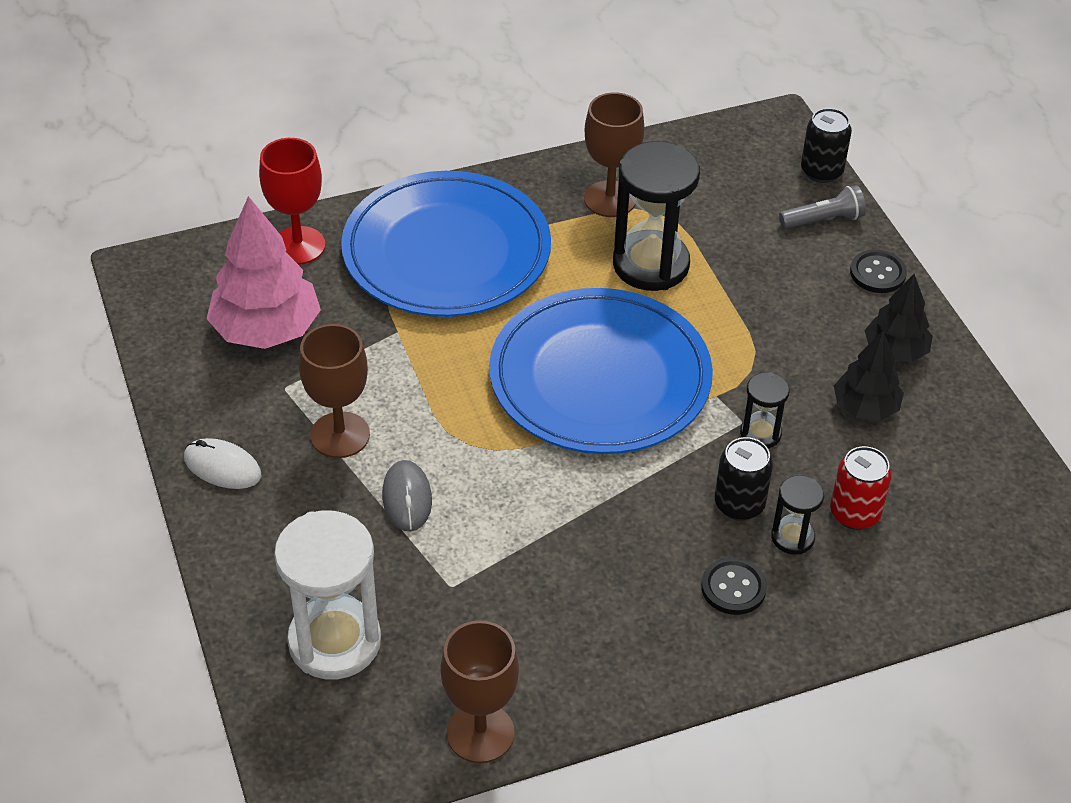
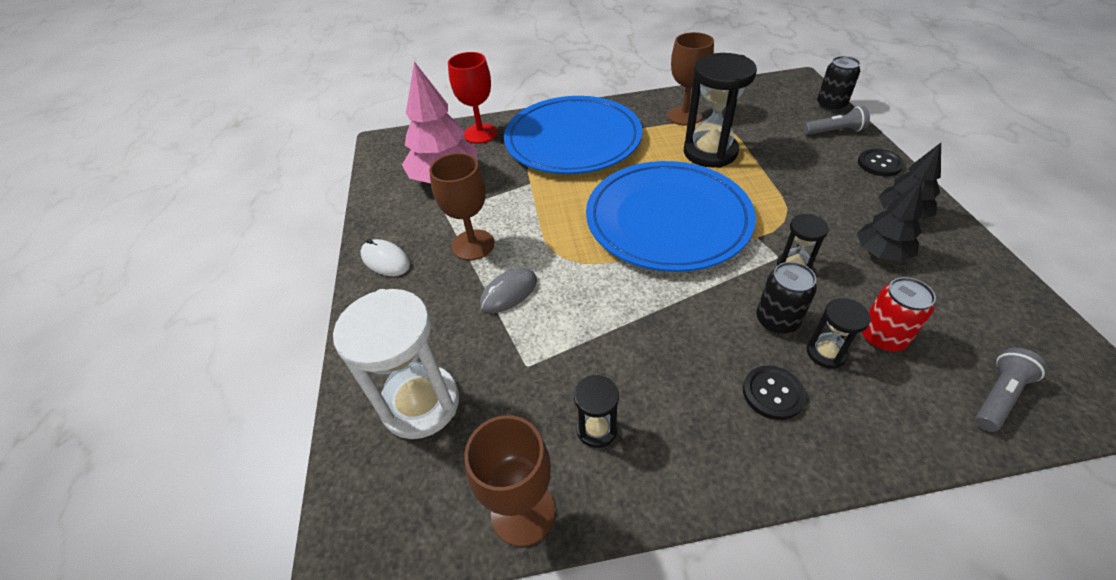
camera: 15 degrees right, 0 degrees up
(407, 498) = (509, 292): grey mouse -> grey mouse turned 45 degrees clockwise
(545, 645) = (596, 429): none -> black hourglass
(964, 566) = (998, 396): none -> grey flashlight

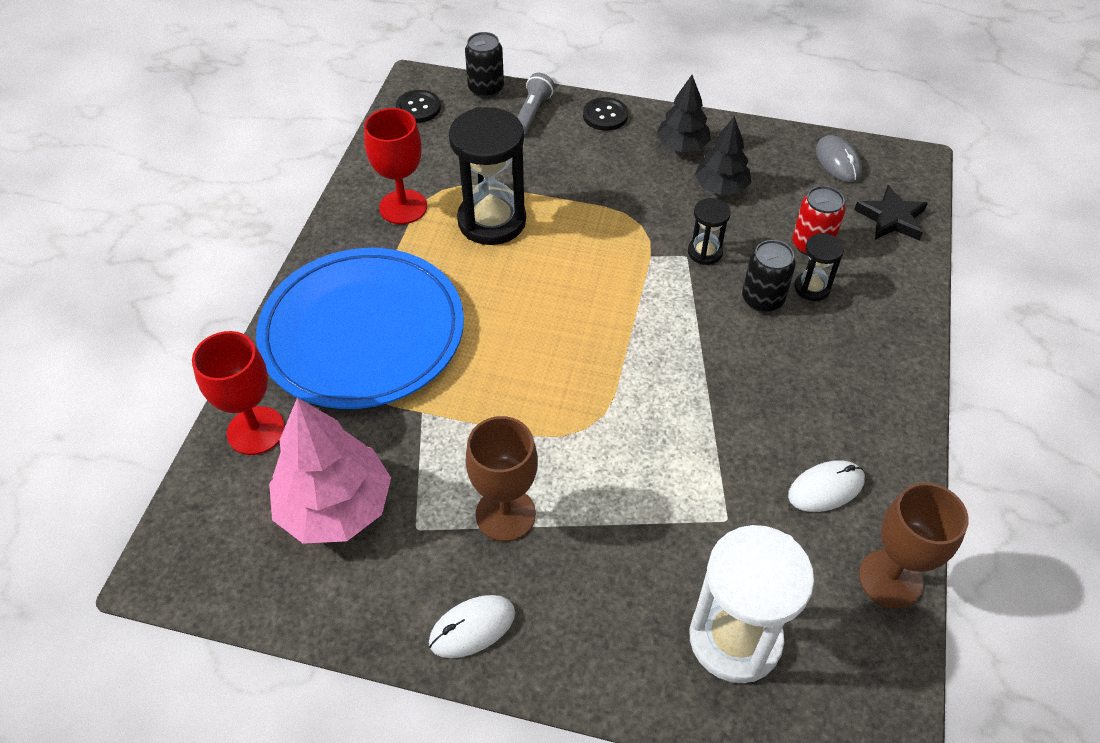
camera: 70 degrees left, 5 degrees up
(509, 292) = (612, 502): grey mouse -> grey mouse (838, 161)
(596, 429) = (825, 488): black hourglass -> white mouse
(667, 219) = (581, 311): blue plate -> none
(684, 116) = (403, 207): brown goblet -> red goblet
(772, 393) = (837, 344): black button -> black button (418, 108)
(998, 396) = (891, 218): grey flashlight -> black star

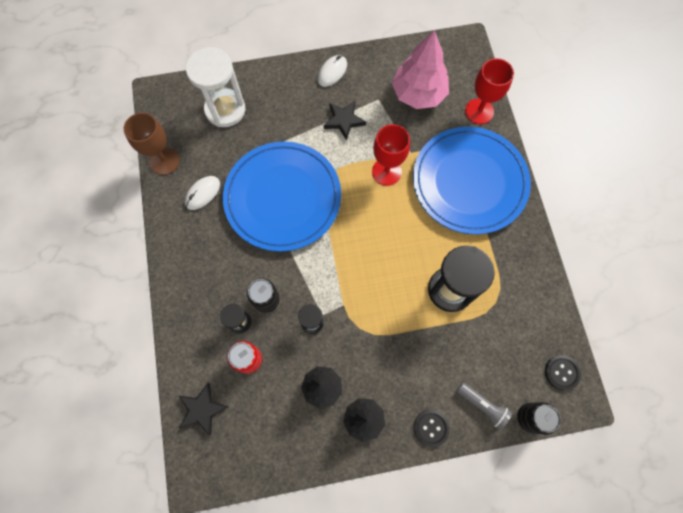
camera: 155 degrees right, 20 degrees up
(403, 207) = (508, 277): red goblet -> red goblet (386, 172)
(505, 514) = (344, 121): brown goblet -> black star
(532, 113) = (482, 405): grey flashlight -> grey flashlight turned 45 degrees counterclockwise
(681, 425) = (283, 198): none -> blue plate
(838, 161) = (250, 454): grey mouse -> none

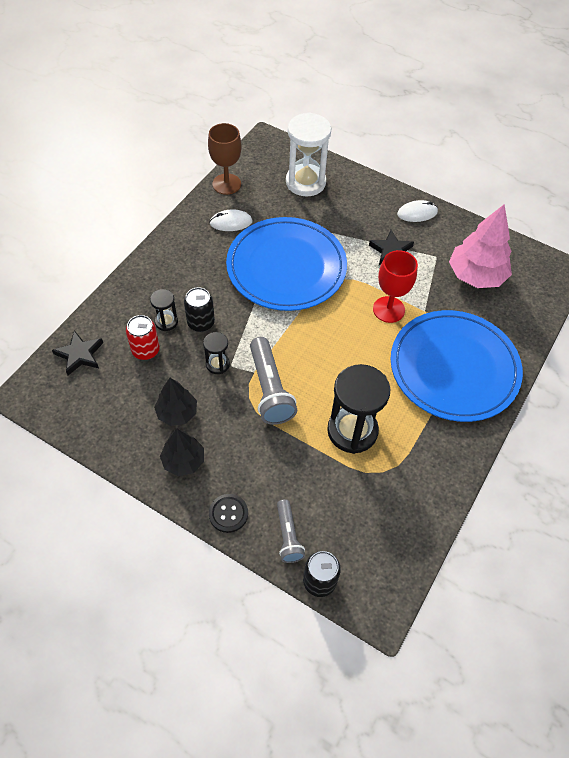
camera: 40 degrees right, 15 degrees down
(367, 308) = (269, 389): none -> grey flashlight
(479, 111) = (519, 325): red goblet -> none
(562, 372) = (385, 573): black button -> none

